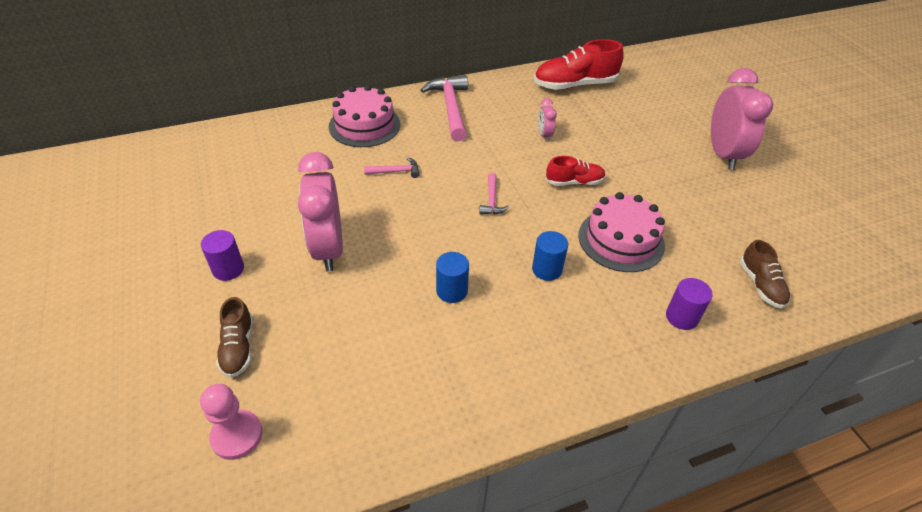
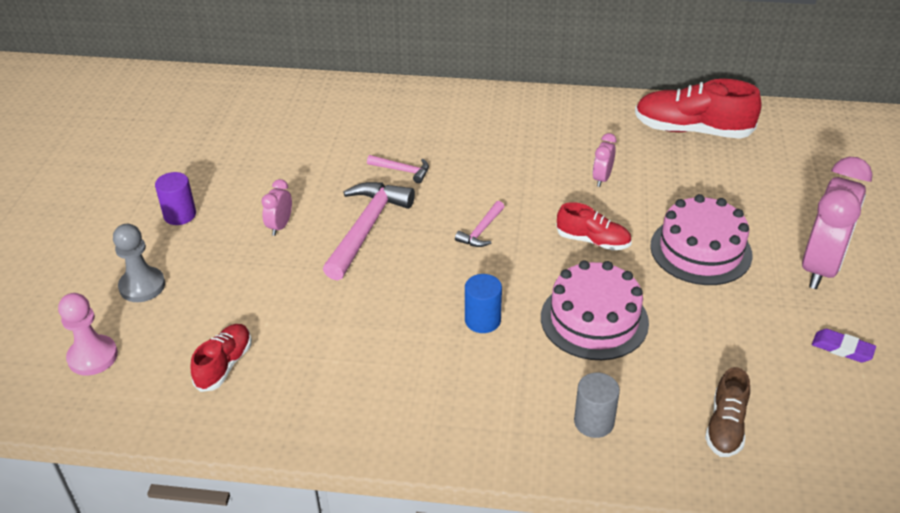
camera: 30 degrees right, 5 degrees down
(238, 347) = (142, 286): brown shoe -> grey pawn
(328, 249) = (280, 226): pink clock -> pink clock, size x0.45
(364, 125) = (406, 113): pink cake -> pink cake (700, 250)
(370, 390) = (224, 365): none -> red shoe
(450, 108) = (516, 118): pink hammer -> pink hammer (366, 228)
(452, 291) = (367, 306): blue cylinder -> none
(681, 317) = (594, 422): purple cylinder -> grey cylinder
(778, 204) = (842, 348): none -> purple eraser

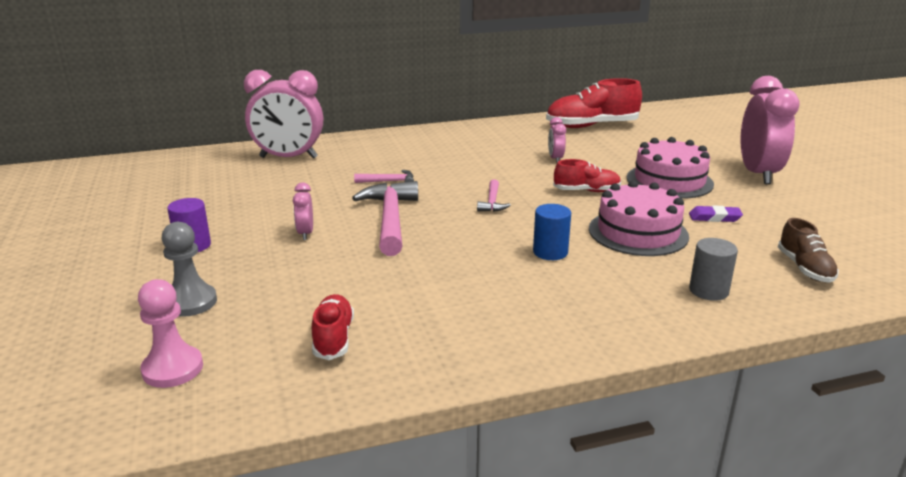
camera: 25 degrees left, 15 degrees down
(331, 107) = (288, 158): none -> pink clock
(842, 348) = (824, 209): purple eraser -> purple eraser (714, 217)

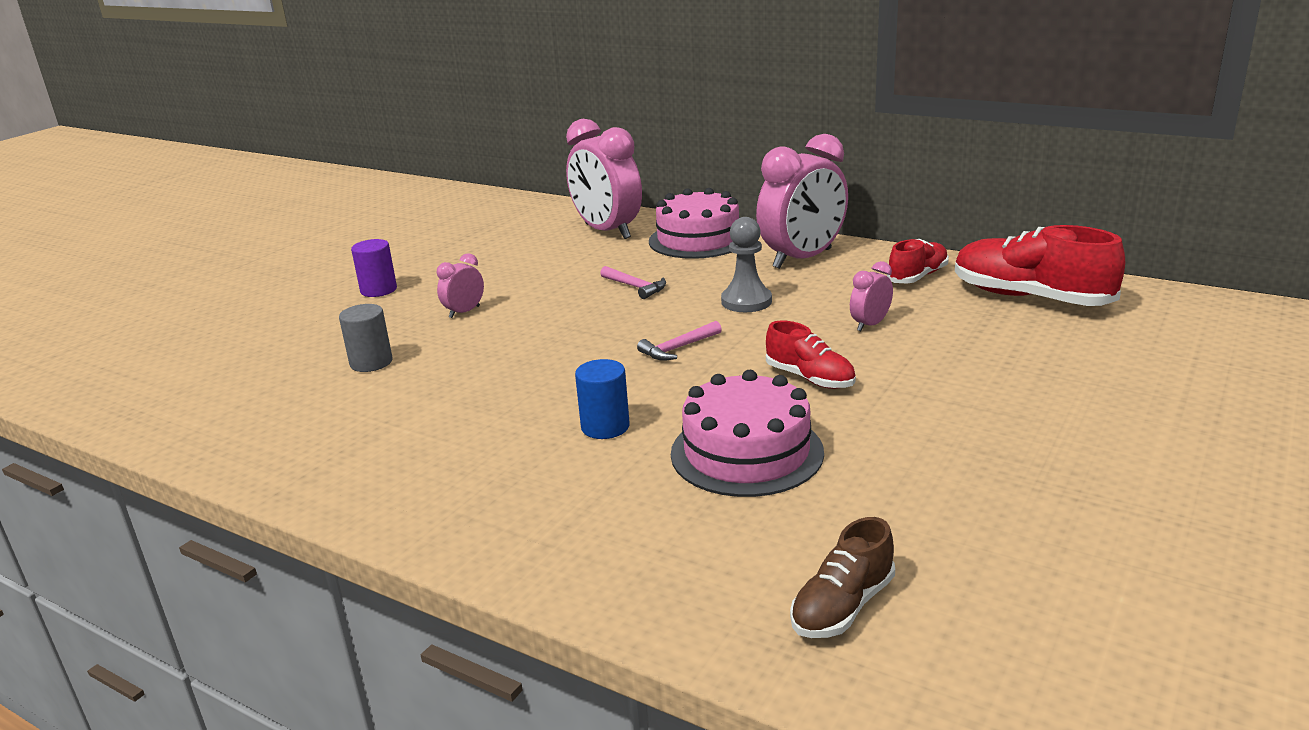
camera: 50 degrees right, 0 degrees up
(173, 369) = (184, 381): pink pawn -> none
(190, 302) = (287, 336): grey pawn -> grey pawn (746, 301)
(333, 338) = (293, 411): red shoe -> red shoe (917, 276)
(390, 219) = (551, 327): pink hammer -> none
(669, 181) = (953, 411): pink cake -> pink cake (698, 239)
(708, 291) = (655, 556): grey cylinder -> grey cylinder (371, 362)
(714, 217) = (891, 483): purple eraser -> none
(758, 174) = (1131, 459): pink clock -> pink clock (802, 259)

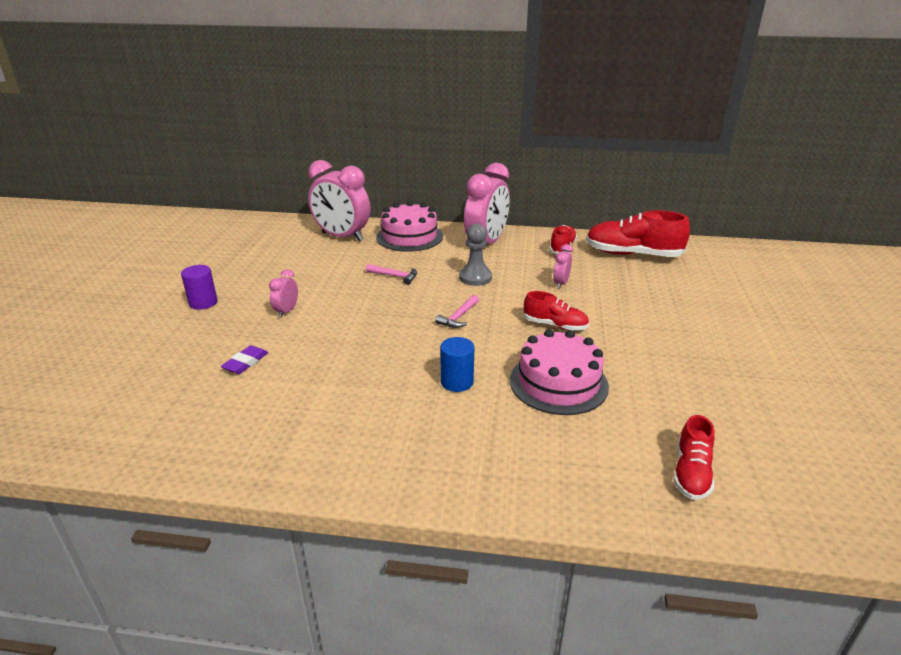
camera: 25 degrees left, 5 degrees up
(371, 362) = (246, 363): grey cylinder -> purple eraser
(842, 606) = (691, 473): brown shoe -> red shoe

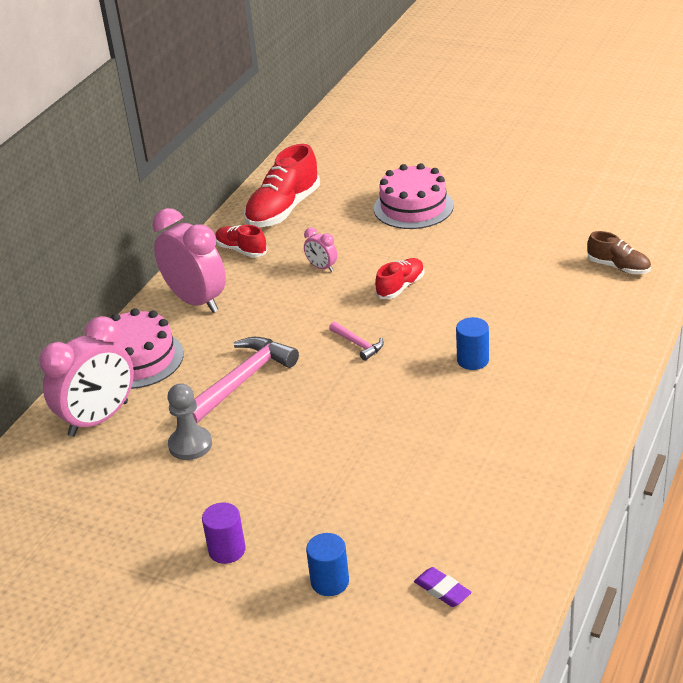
camera: 70 degrees left, 5 degrees up
(158, 350) = (330, 582): none -> blue cylinder
(246, 363) = (387, 504): purple eraser -> purple eraser (442, 590)
(286, 311) = (286, 473): pink clock -> none
(395, 276) = (242, 380): pink hammer -> pink hammer, size x2.01
(475, 277) = (278, 321): grey pawn -> grey pawn (190, 445)
(558, 383) = (493, 303): pink cake -> pink cake (413, 207)
(691, 473) = (618, 267): red shoe -> brown shoe

